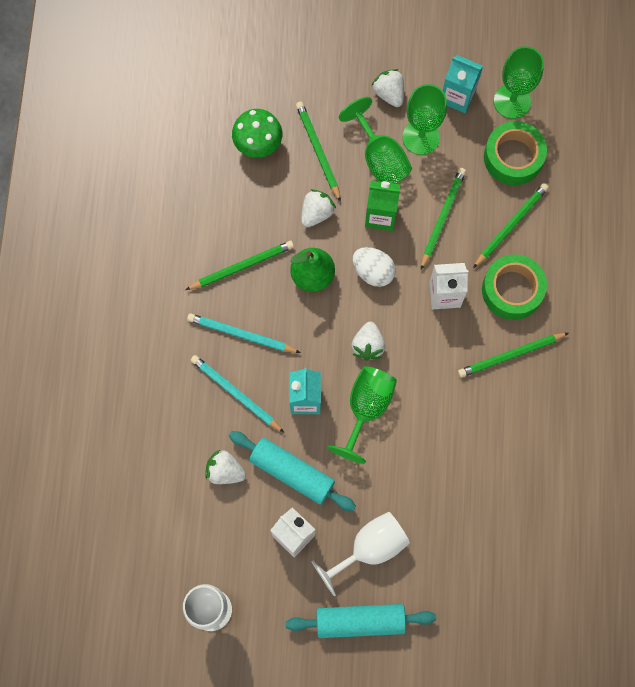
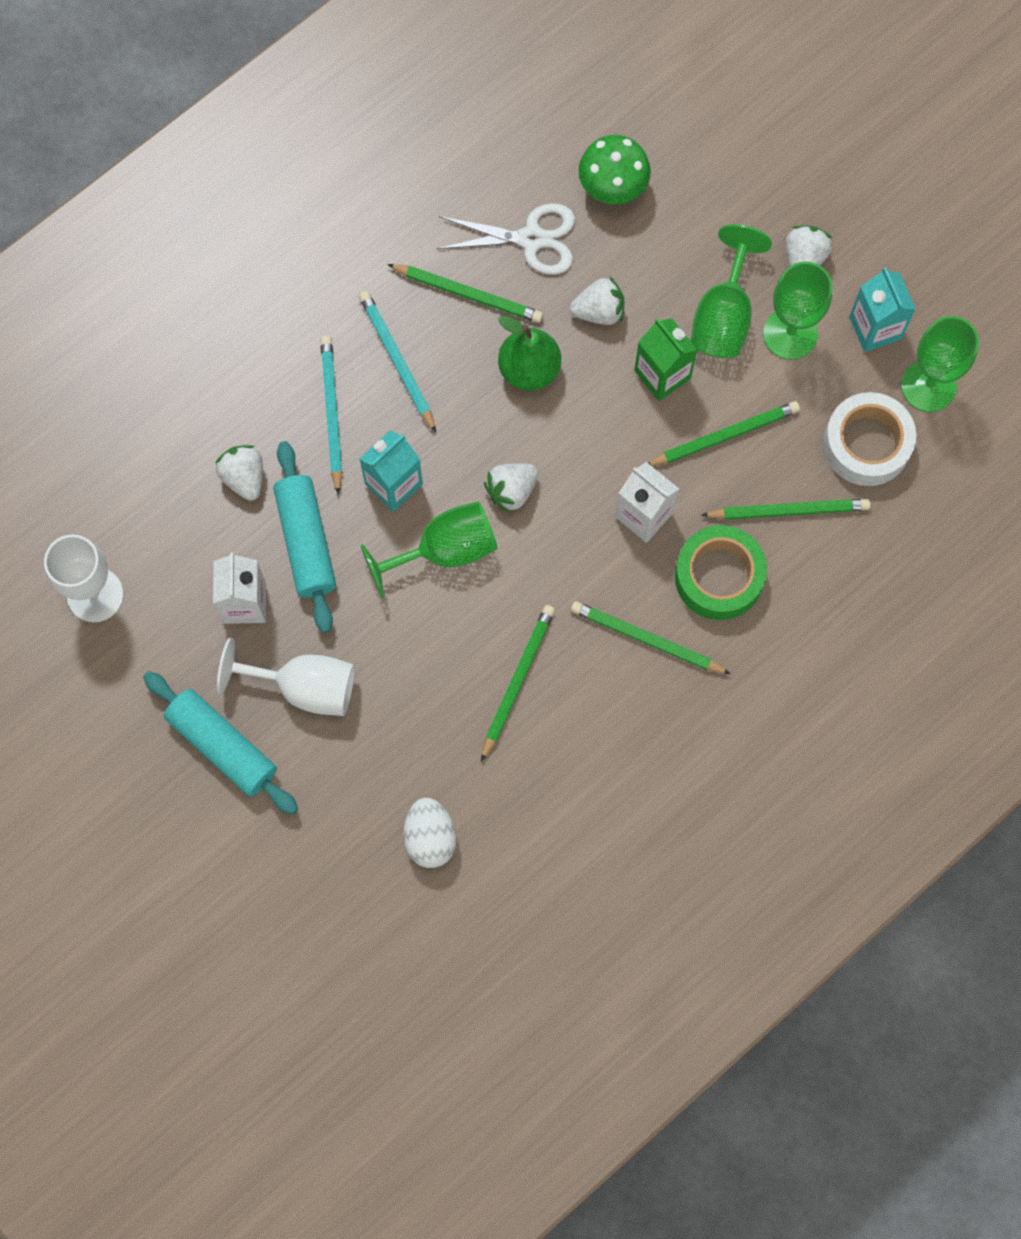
camera: 45 degrees right, 0 degrees up
(245, 208) = (531, 239): none -> white scissors
(318, 151) = (667, 250): green pencil -> green pencil (517, 681)
(373, 272) = (594, 423): white egg -> white egg (430, 837)
(513, 157) = (867, 444): green tape -> white tape

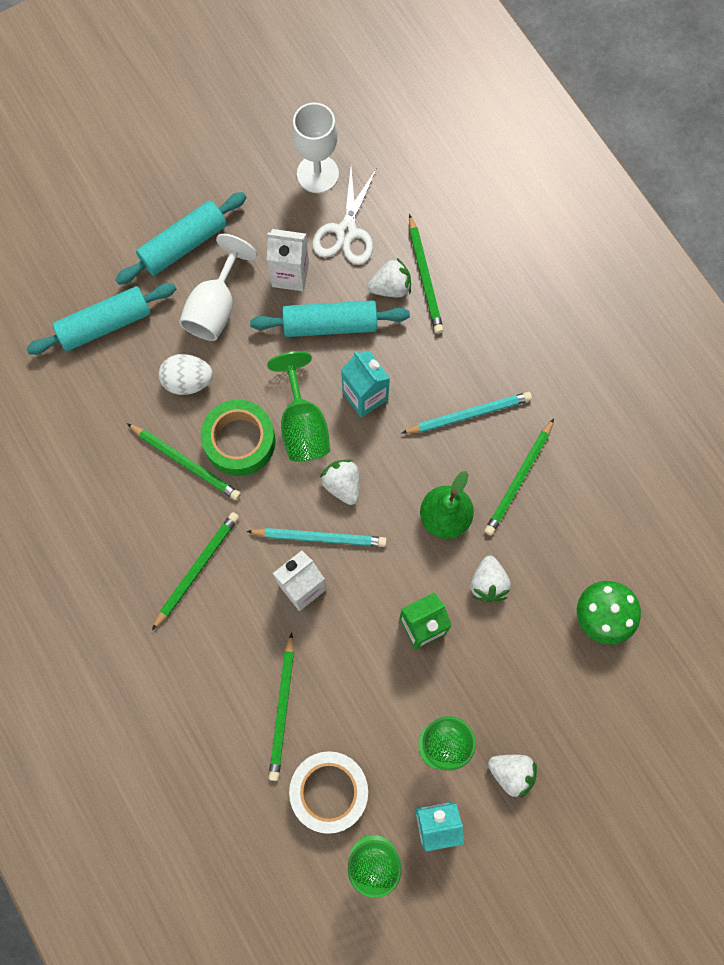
camera: 100 degrees right, 0 degrees up
(331, 413) = (432, 358): turquoise pencil -> turquoise pencil (319, 537)
(351, 822) = (105, 324): none -> turquoise rolling pin
(430, 837) = (79, 378): white egg -> white egg (188, 381)
(531, 239) = (561, 539): white scissors -> white scissors (346, 231)
(719, 577) = (237, 638): green tape -> green tape (239, 441)
(723, 316) = (468, 689): green goblet -> none
(724, 436) = (359, 667): green pencil -> green pencil (425, 277)

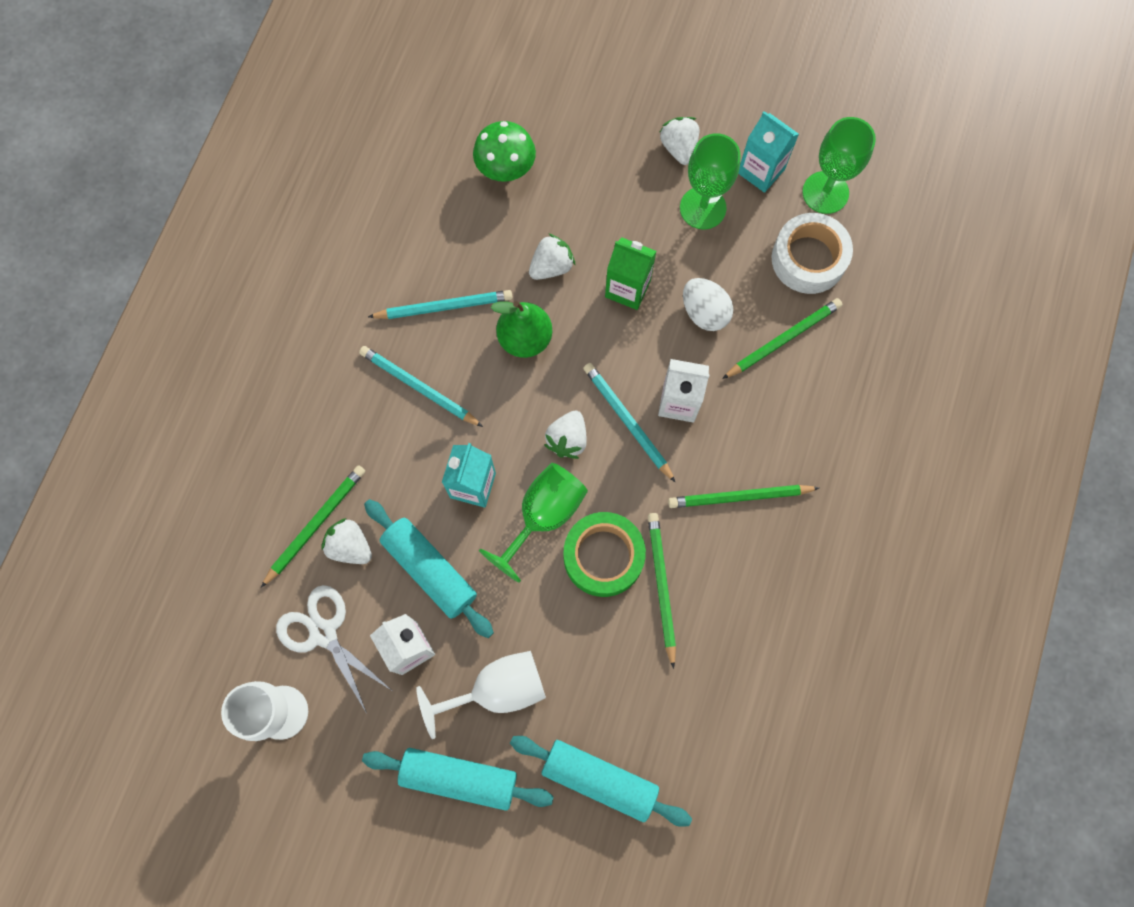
camera: 130 degrees left, 0 degrees up
(188, 381) = (588, 651): white egg -> white egg (704, 312)
(346, 231) = (324, 633): white scissors -> white scissors turned 105 degrees counterclockwise
(519, 479) = (444, 306): green pencil -> turquoise pencil

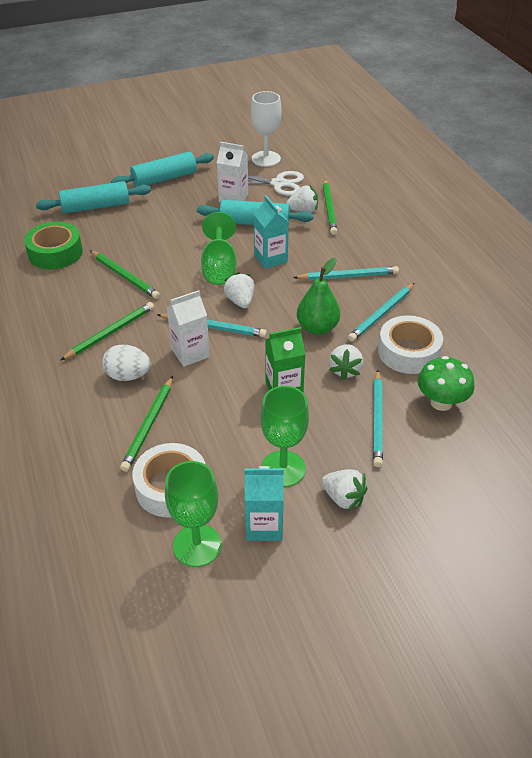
camera: 140 degrees right, 30 degrees down
(471, 242) = (408, 352): none -> white tape
(497, 689) = (176, 207): white goblet -> none
(578, 194) = (378, 420): none -> turquoise pencil
(603, 556) = (169, 270): green tape -> green tape (55, 253)
(704, 312) = (219, 407): white egg -> white egg (128, 376)

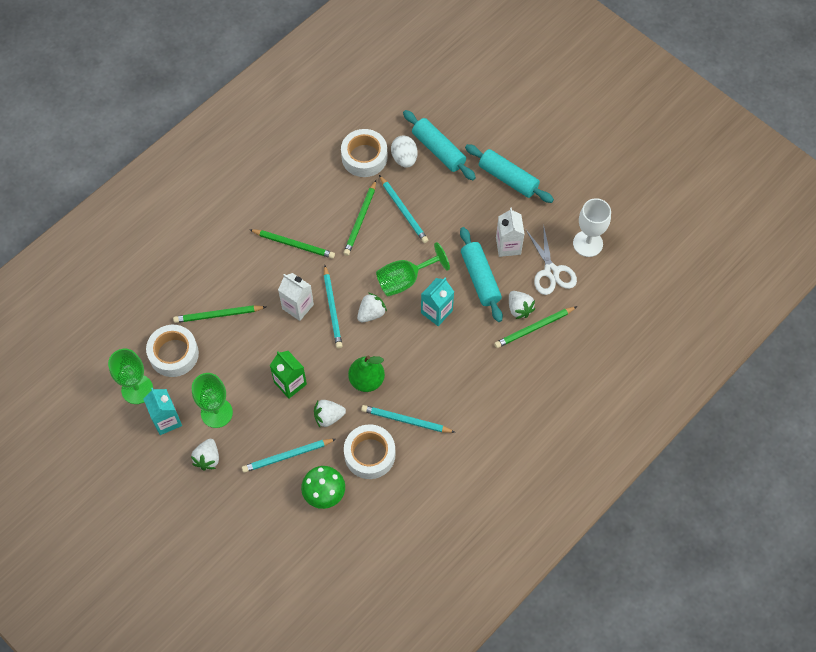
camera: 65 degrees right, 20 degrees up
(55, 253) = (364, 157): green tape -> white tape
(128, 376) = (257, 279): white egg -> white egg (404, 158)
(348, 276) = (443, 378): turquoise pencil -> turquoise pencil (403, 210)

